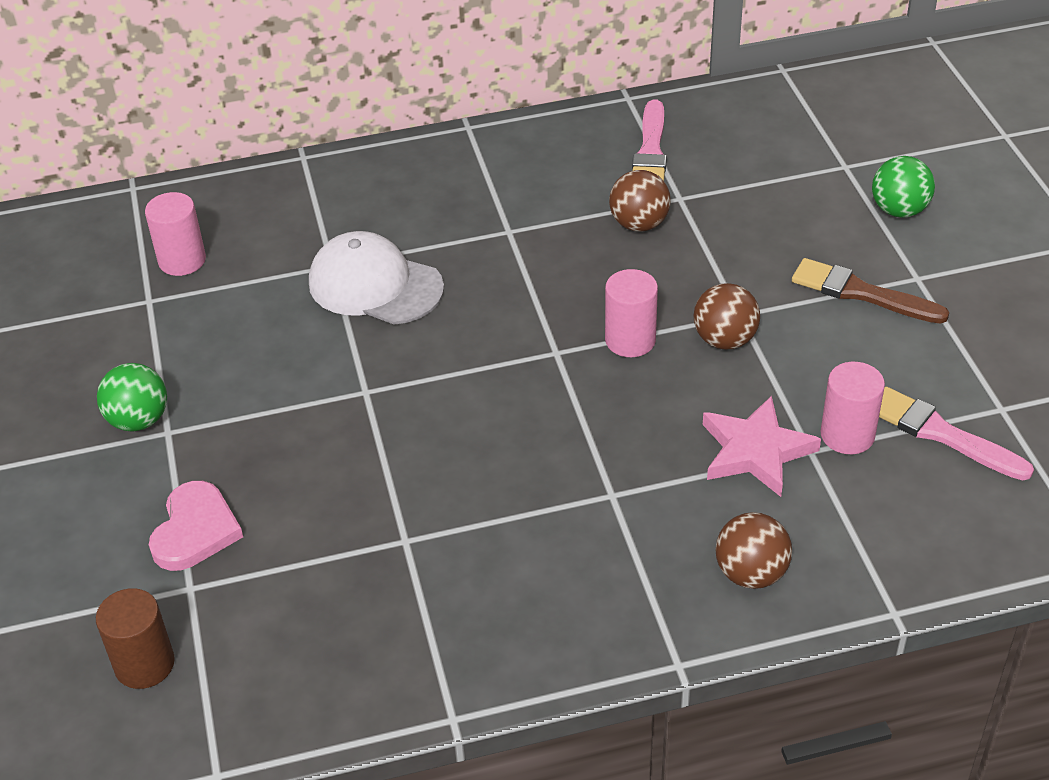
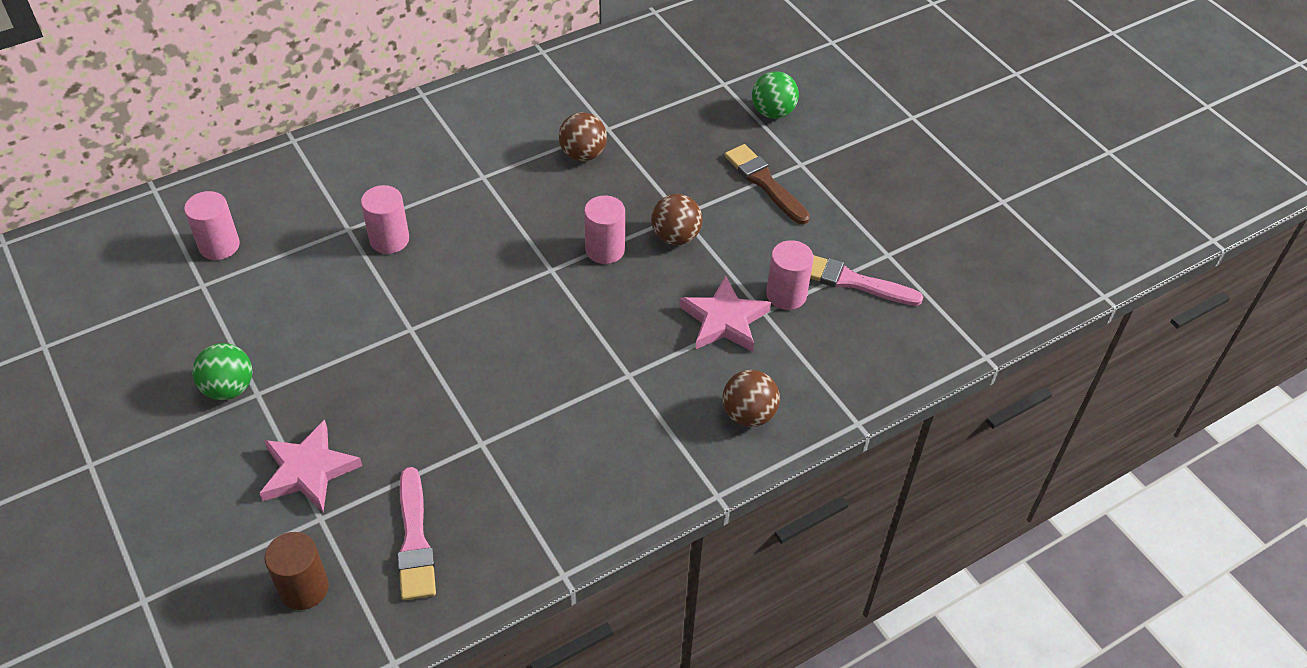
camera: 20 degrees left, 5 degrees up
(195, 530) = (308, 470): pink heart -> pink star
(375, 285) = (389, 239): white cap -> pink cylinder
(650, 152) = (574, 94): pink brush -> pink brush (415, 540)
(861, 293) = (764, 182): brown brush -> brown brush turned 45 degrees clockwise

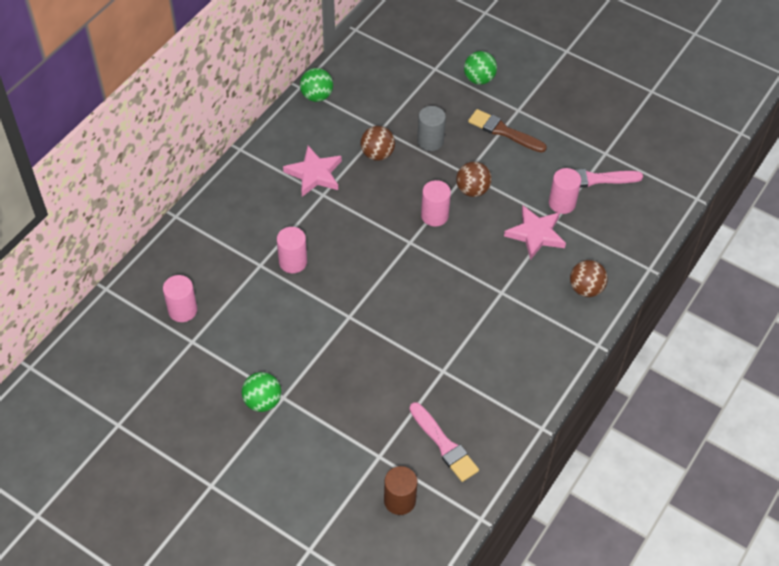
camera: 25 degrees left, 5 degrees up
(308, 470) = (351, 431): pink star -> pink star (314, 174)
(555, 67) = (317, 96): none -> green ball
(660, 162) = (430, 141): none -> grey cylinder

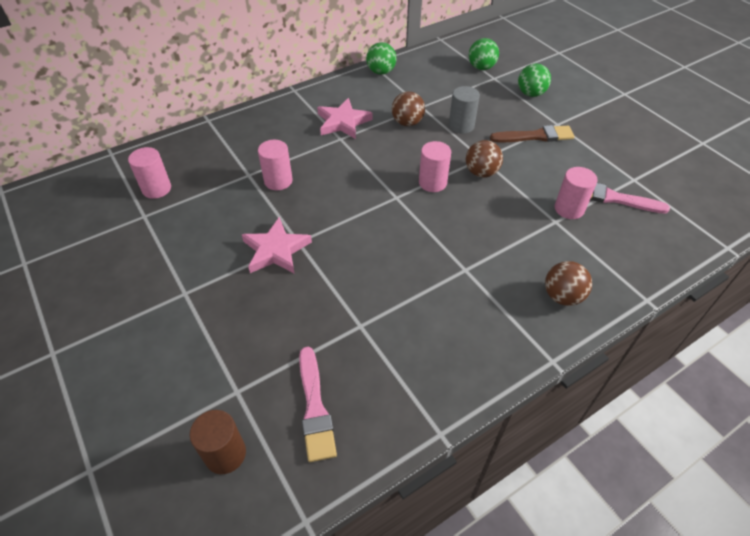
camera: 25 degrees right, 5 degrees down
(262, 401) = (163, 290): green ball -> green ball (481, 67)
(503, 131) = (535, 136): brown brush -> brown brush turned 120 degrees clockwise
(536, 234) = (528, 228): pink star -> pink star (276, 250)

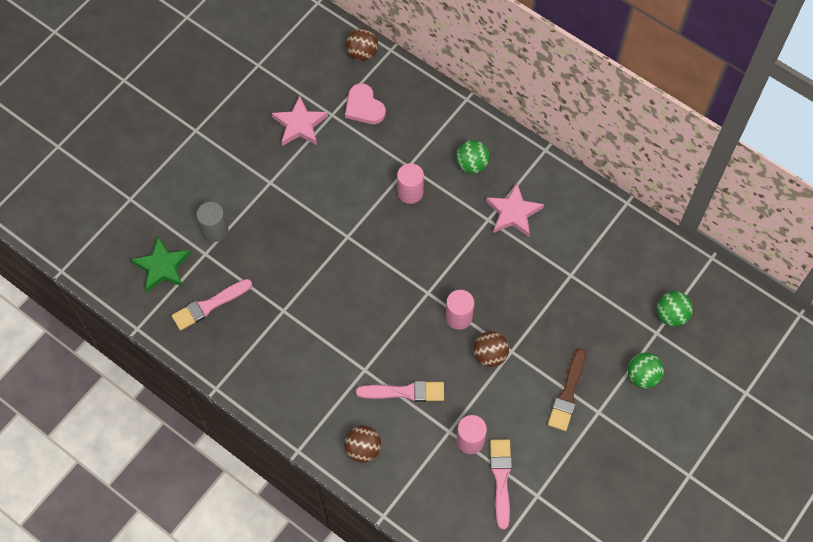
camera: 70 degrees right, 15 degrees up
(156, 189) = (364, 107): pink cylinder -> pink heart
(225, 454) = (162, 267): brown cylinder -> green star
(276, 250) = (332, 224): pink star -> pink star (299, 124)
(381, 72) = (614, 218): green ball -> green ball (472, 164)
(407, 123) = (537, 270): brown ball -> brown ball (362, 53)
(461, 126) = (554, 320): grey cylinder -> grey cylinder (215, 230)
(502, 243) = (405, 392): none -> pink brush
(535, 136) = (567, 393): brown brush -> brown brush turned 45 degrees clockwise

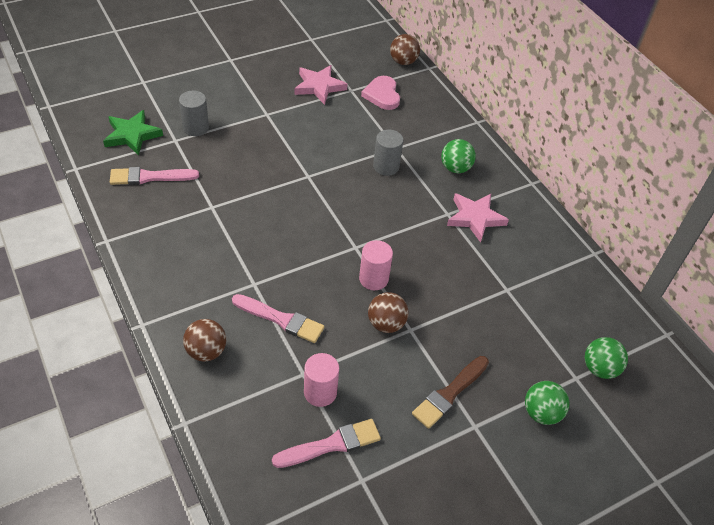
camera: 20 degrees right, 15 degrees down
(410, 192) = (386, 166): pink cylinder -> grey cylinder
(501, 478) = (331, 444): pink brush -> pink brush turned 45 degrees clockwise

